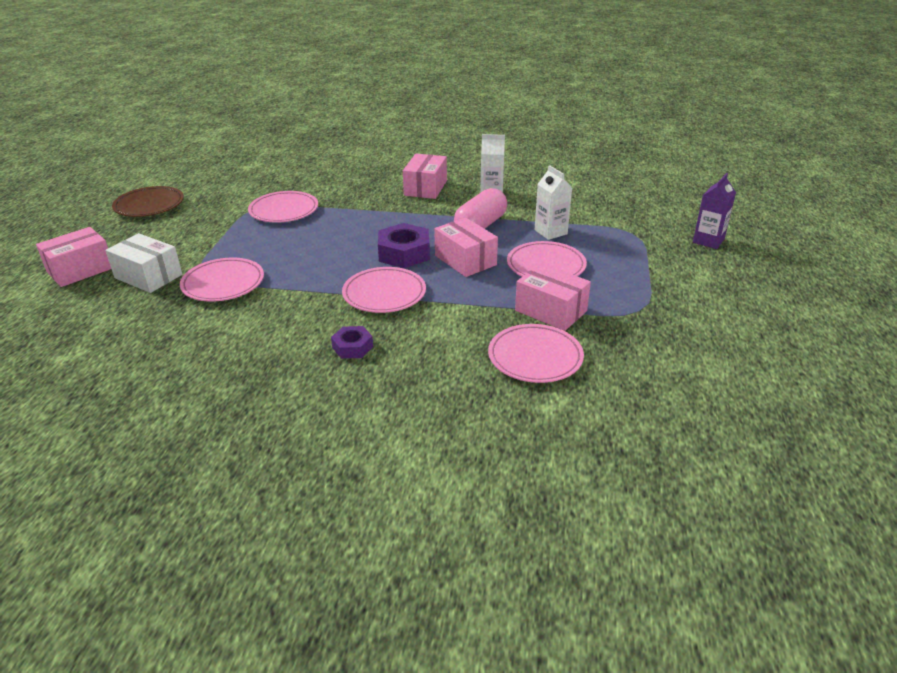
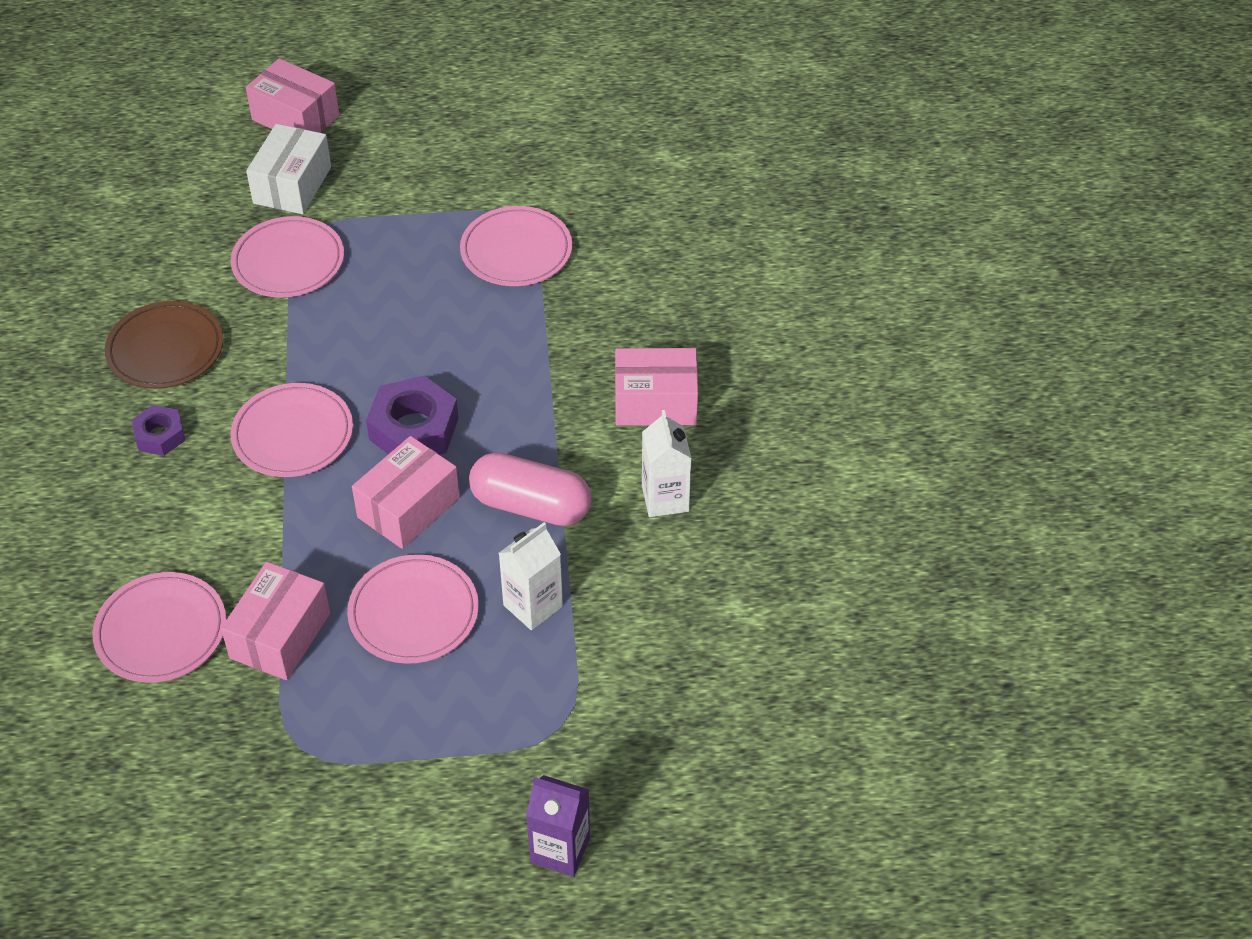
camera: 75 degrees right, 15 degrees up
(149, 205) = (491, 102): brown plate -> brown plate (165, 350)

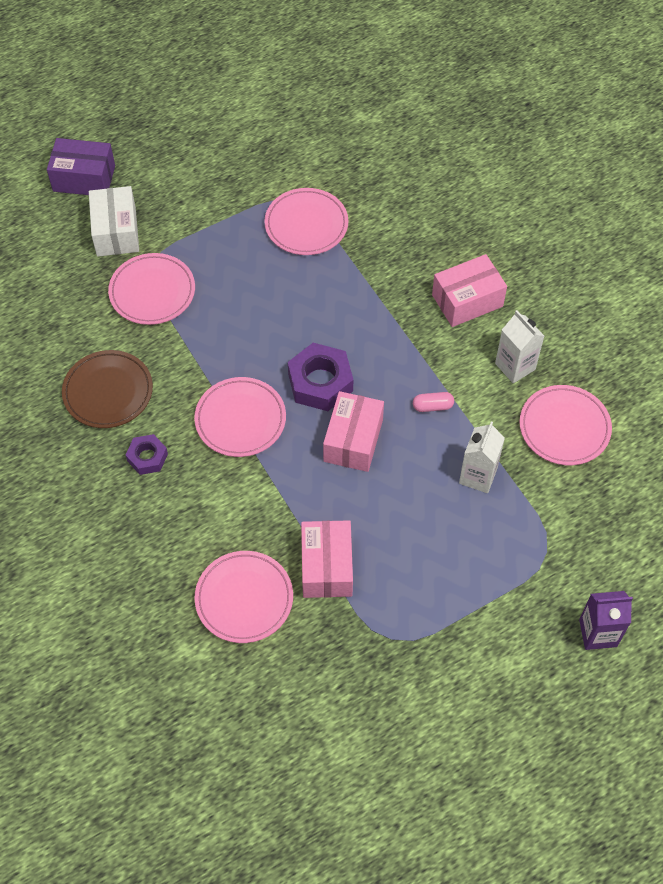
camera: 25 degrees left, 10 degrees up
(295, 118) = (84, 178): pink box -> purple box
(414, 613) = (404, 513): pink plate -> pink plate (564, 427)
(531, 506) = (432, 406): pink capsule -> pink capsule, size x0.46

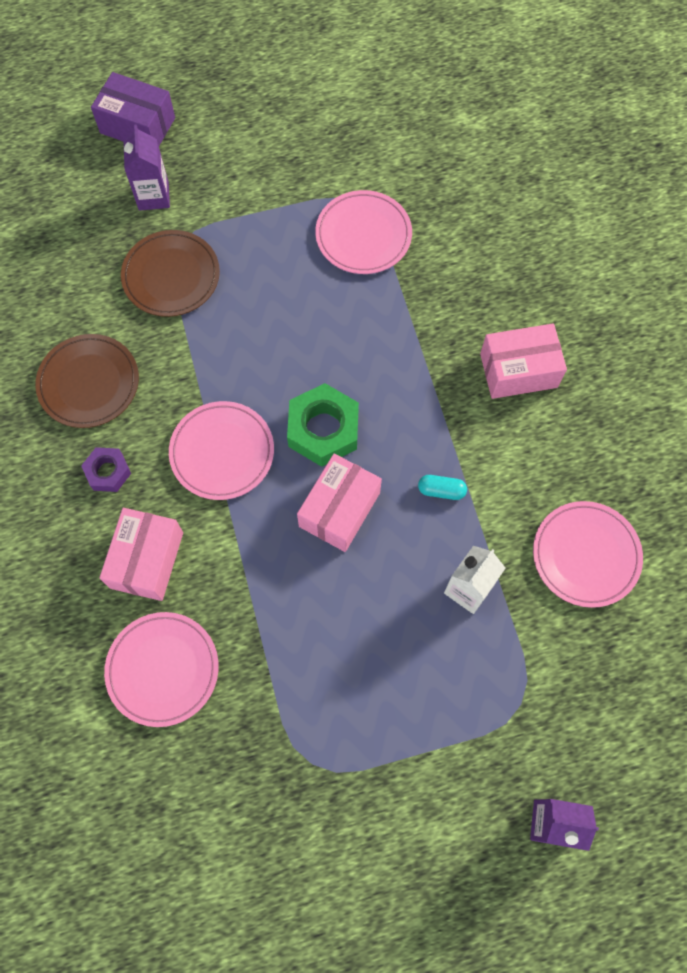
camera: 15 degrees right, 10 degrees up
(116, 232) = (153, 196): white box -> purple carton
(152, 292) = (171, 276): pink plate -> brown plate
(320, 382) = (323, 429): purple nut -> green nut
(326, 567) = (265, 655): pink box -> pink box (147, 560)
(432, 406) = (441, 490): pink capsule -> turquoise capsule
(515, 366) = (550, 465): white carton -> none

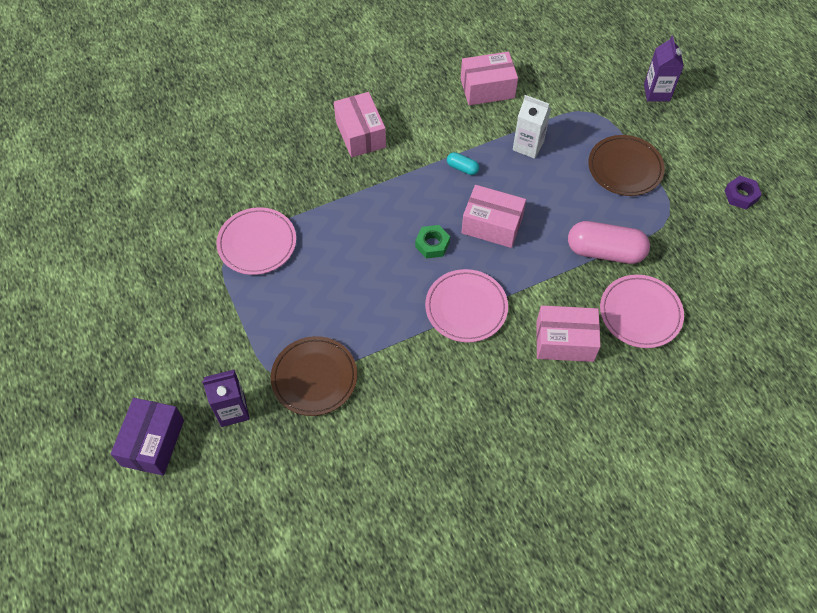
camera: 100 degrees left, 10 degrees down
(89, 383) = (427, 419): brown plate -> brown plate (625, 168)
(108, 472) = (502, 385): purple nut -> purple nut (741, 195)
(267, 650) = (605, 252): none -> pink capsule
(323, 429) = (432, 244): green nut -> green nut, size x0.58
(441, 490) = (462, 168): turquoise capsule -> turquoise capsule turned 60 degrees counterclockwise
(585, 555) = (487, 88): pink plate -> pink box

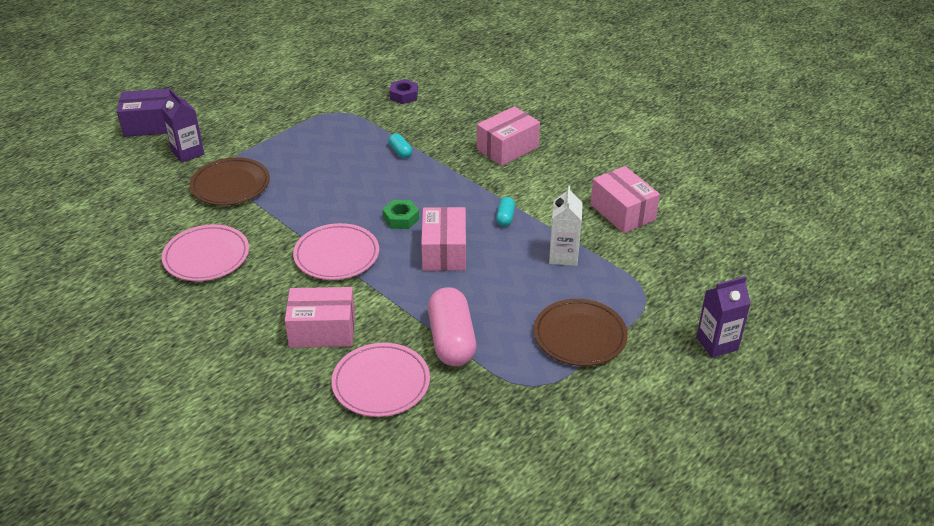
camera: 70 degrees right, 20 degrees down
(257, 243) = (354, 124): pink plate -> pink plate (206, 256)
(325, 217) = (400, 151): none -> turquoise capsule
(564, 341) = (322, 330): pink box -> pink box turned 75 degrees counterclockwise
(741, 195) = (601, 449): purple nut -> purple nut (404, 95)

